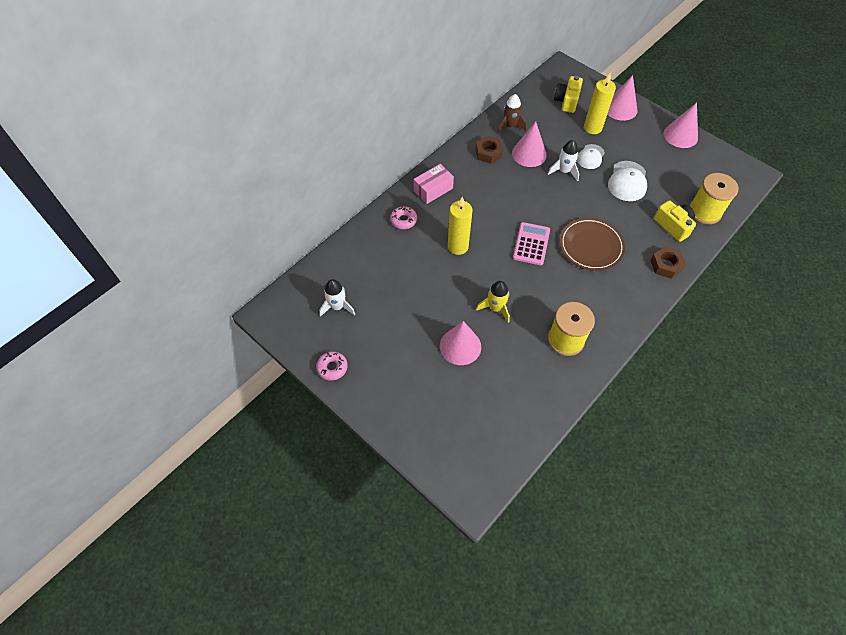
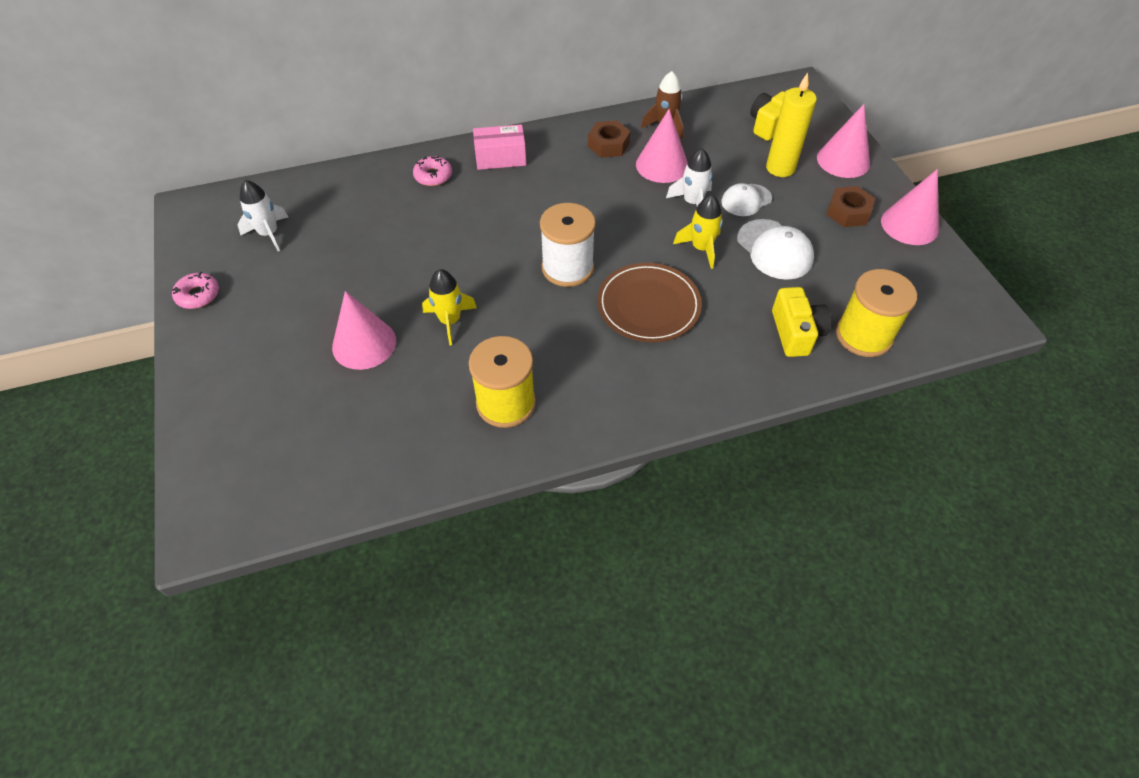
camera: 30 degrees right, 5 degrees down
(458, 246) = (470, 231): yellow candle -> none
(531, 244) = (567, 268): pink calculator -> white spool
(590, 198) = (701, 248): none -> yellow rocket
(627, 181) = (774, 250): white cap -> white cap turned 75 degrees counterclockwise
(666, 265) = (738, 378): brown nut -> brown nut (848, 212)

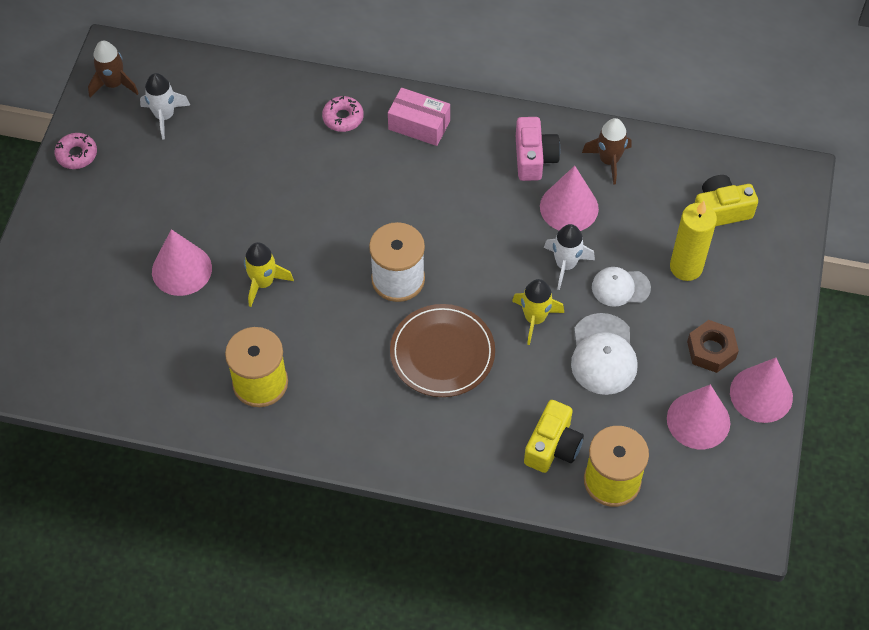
camera: 30 degrees right, 5 degrees up
(203, 228) = (114, 84): none -> brown rocket
(608, 145) = (534, 158): brown nut -> pink camera
(843, 160) = (760, 289): pink cone -> pink cone (698, 420)

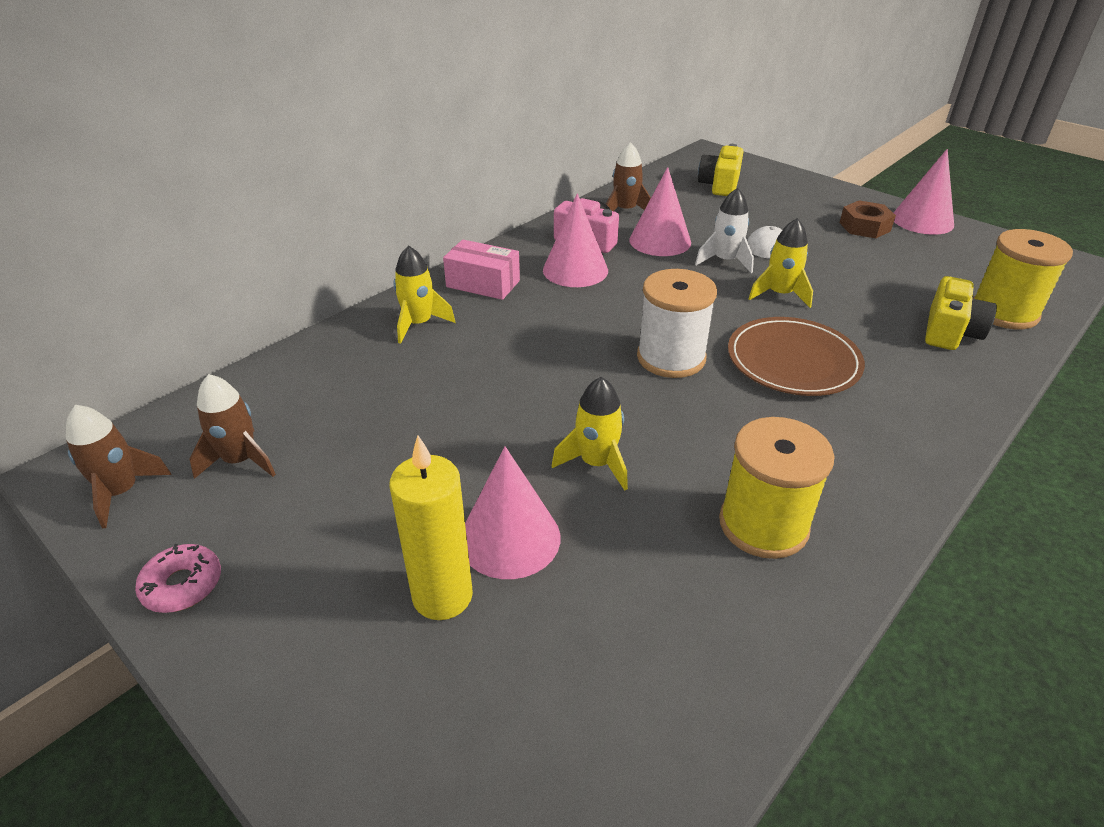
camera: 60 degrees left, 20 degrees down
(164, 116) = (240, 460): white rocket -> brown rocket
(343, 118) = (419, 324): pink donut -> yellow rocket
(419, 125) = (483, 284): pink box -> pink box turned 60 degrees clockwise
(552, 446) = (950, 332): yellow camera -> yellow camera turned 60 degrees clockwise
(603, 354) = (844, 273): white cap -> none
(686, 267) = (768, 212): yellow candle -> yellow candle (442, 596)
(698, 420) = (941, 253): pink cone -> pink cone (575, 270)

